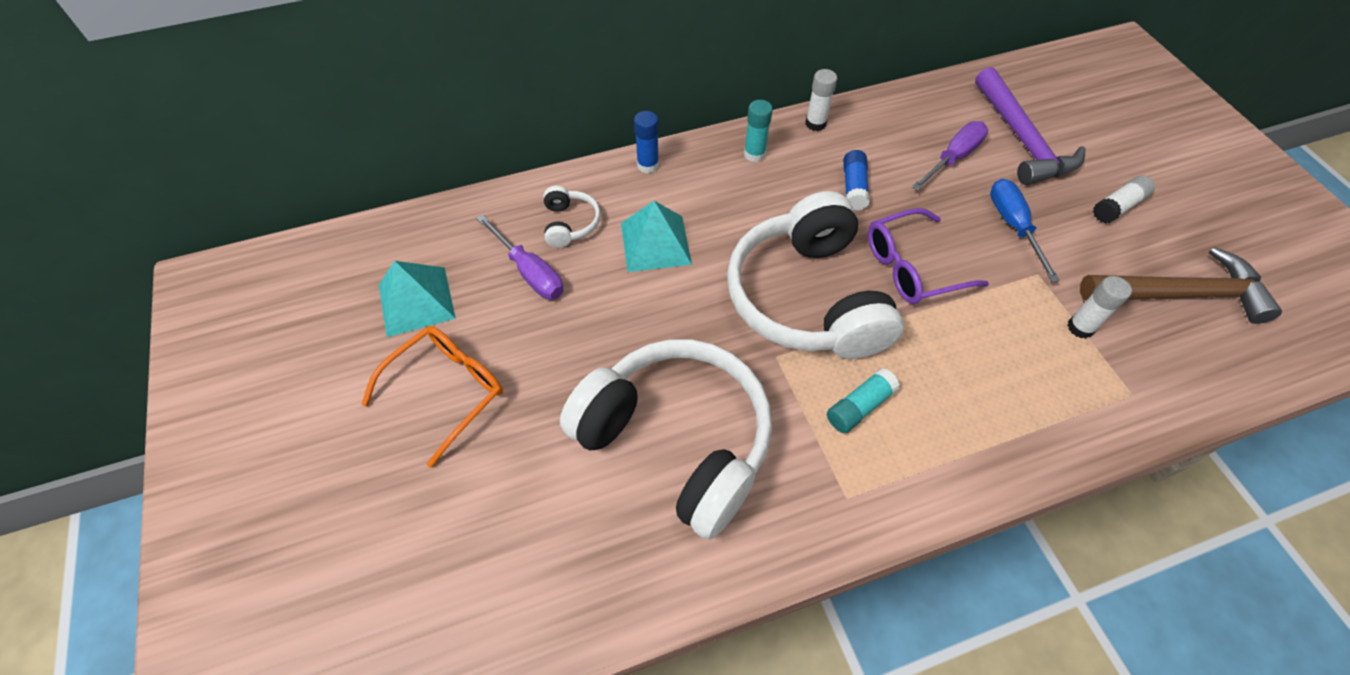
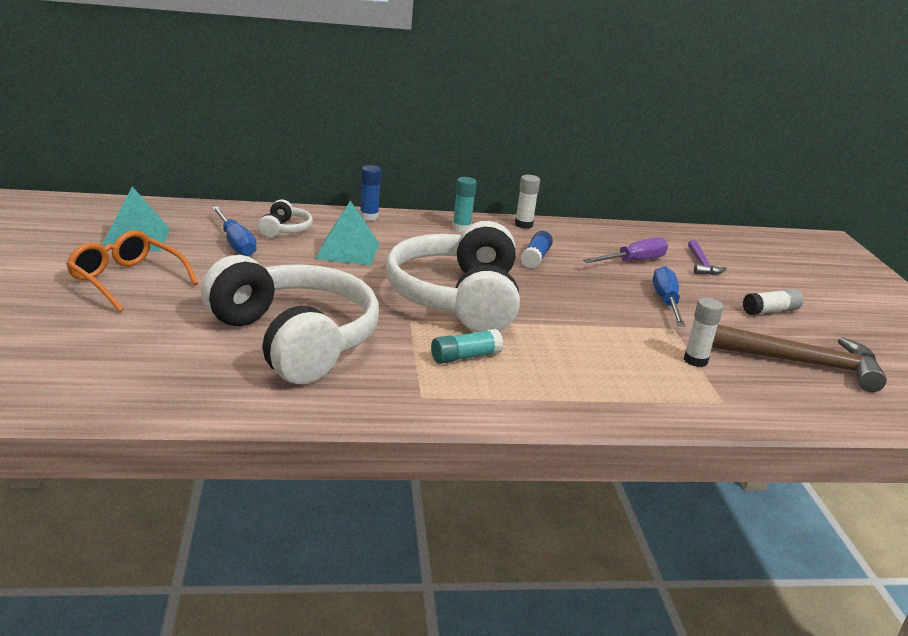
camera: 10 degrees right, 30 degrees down
(447, 391) = (126, 280): orange glasses -> orange glasses turned 105 degrees counterclockwise
(529, 272) = (235, 243): purple screwdriver -> blue screwdriver
(912, 267) = (560, 303): purple glasses -> none
(1021, 139) = (702, 264): purple hammer -> purple hammer, size x0.51

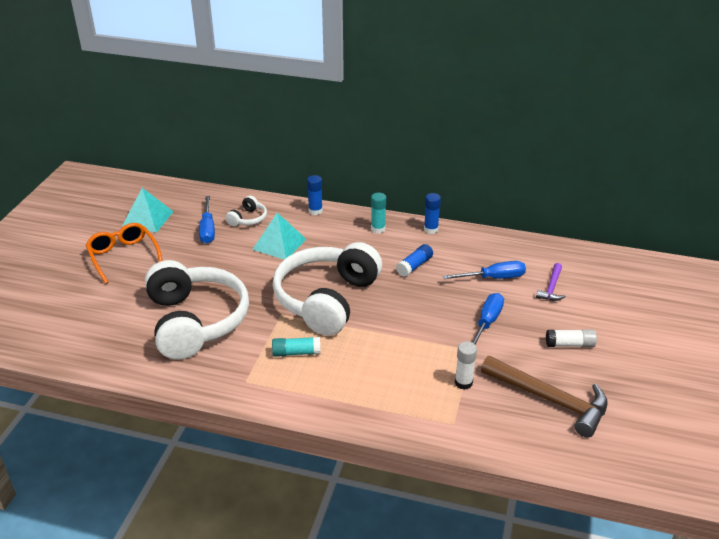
camera: 25 degrees right, 10 degrees up
(523, 225) = (431, 229): white glue stick -> blue glue stick
(633, 261) = (493, 278): purple screwdriver -> blue screwdriver

